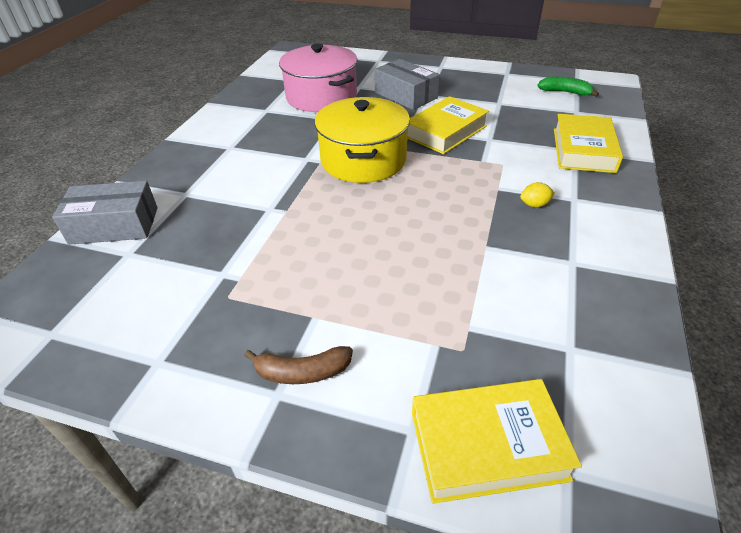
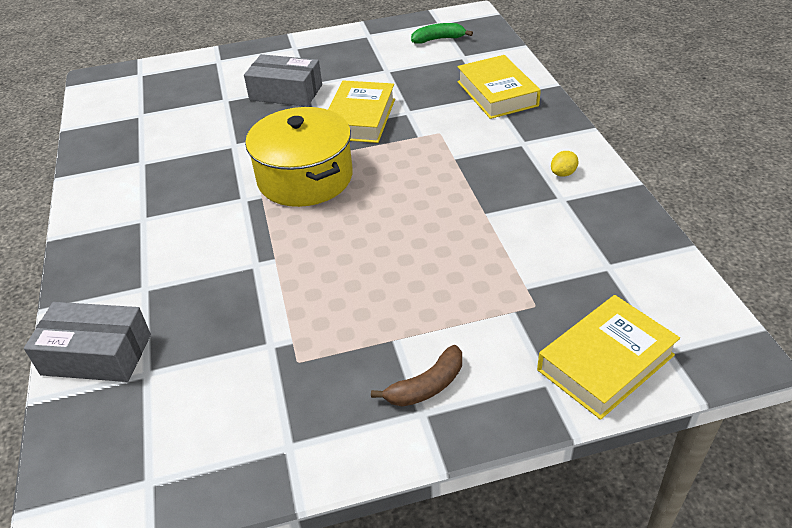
camera: 30 degrees left, 0 degrees up
(114, 225) = (96, 355): grey box -> grey box turned 45 degrees clockwise
(321, 97) = (193, 125): pink pot -> none
(534, 205) = (496, 161): yellow lemon -> yellow lemon (563, 173)

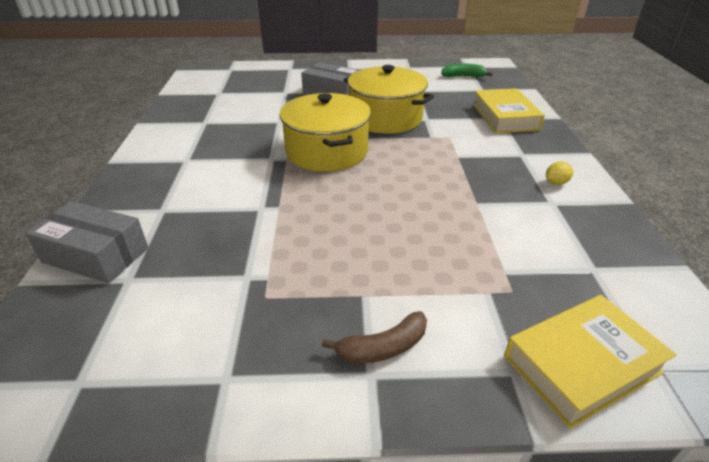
camera: 10 degrees right, 5 degrees down
(360, 118) = (385, 118): yellow book -> yellow pot

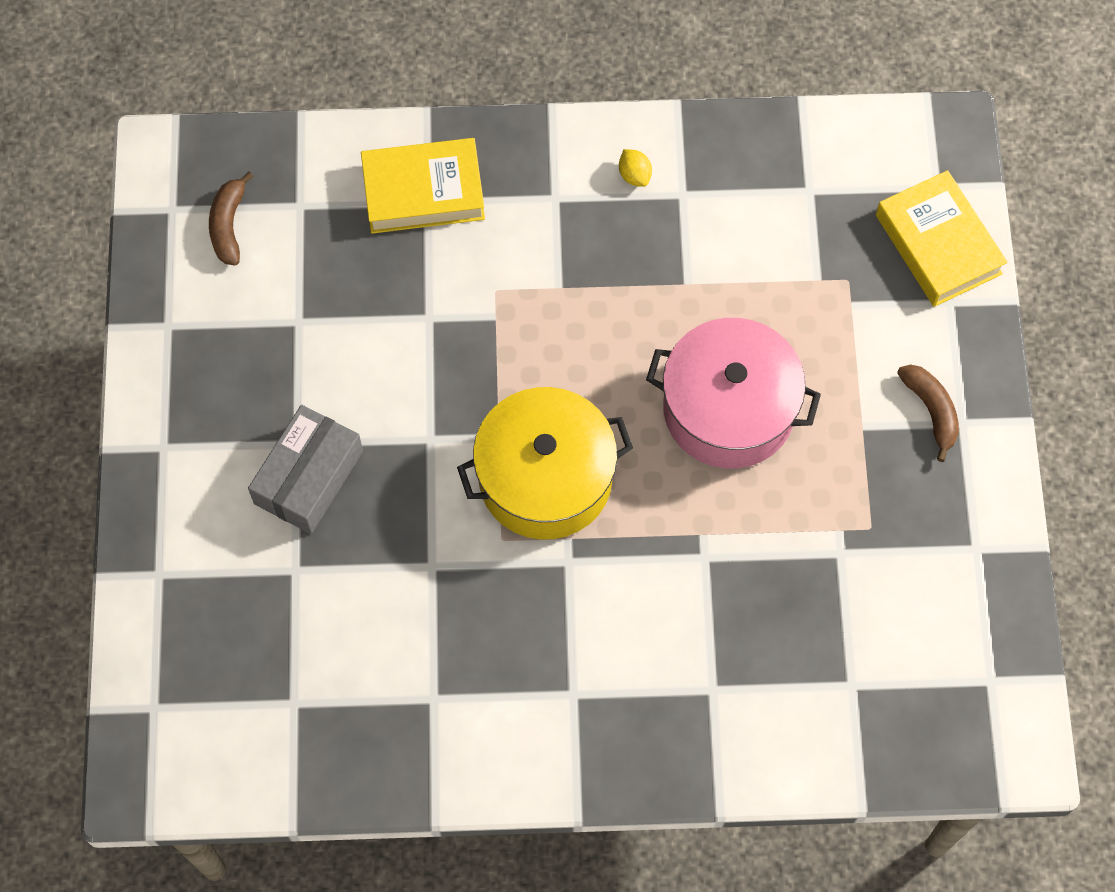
camera: 90 degrees left, 30 degrees up
(95, 255) = (811, 741): grey box -> none
(377, 221) = (729, 409): none -> pink pot
(385, 118) = (423, 384): yellow pot -> none
(463, 76) = (228, 225): green banana -> brown banana

